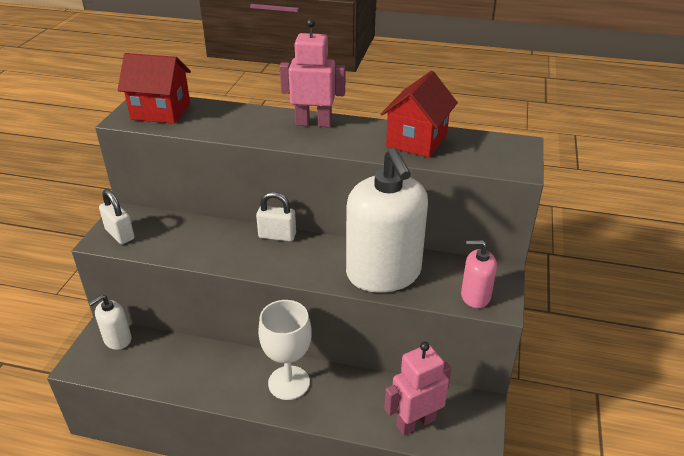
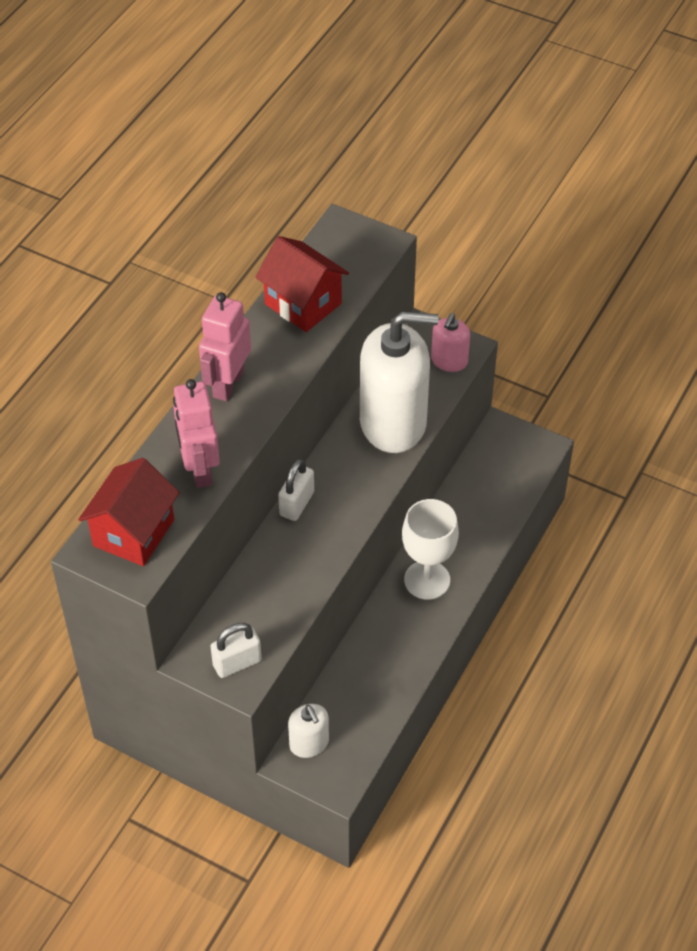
camera: 75 degrees left, 15 degrees up
(415, 422) = (505, 486): pink robot -> pink robot (199, 469)

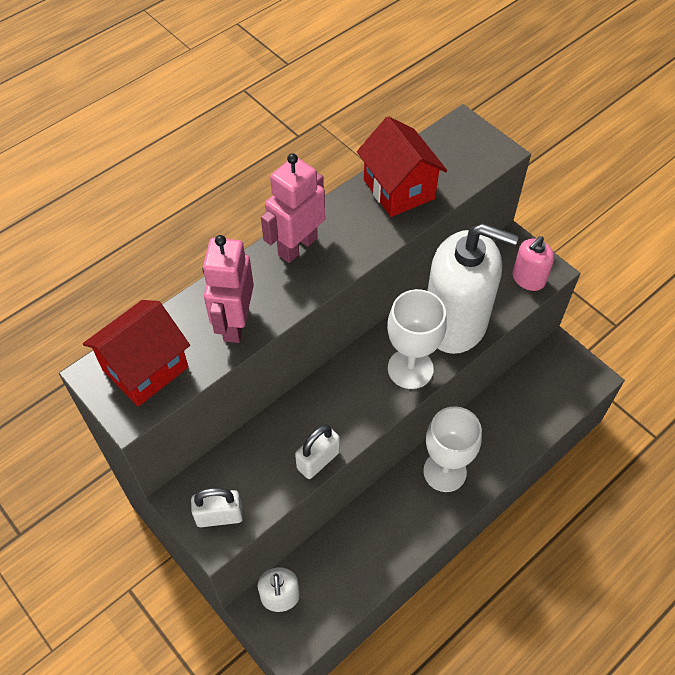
camera: 20 degrees right, 5 degrees up
(297, 504) = (337, 374): white padlock -> white padlock (318, 460)
(366, 478) = (410, 369): none -> white goblet

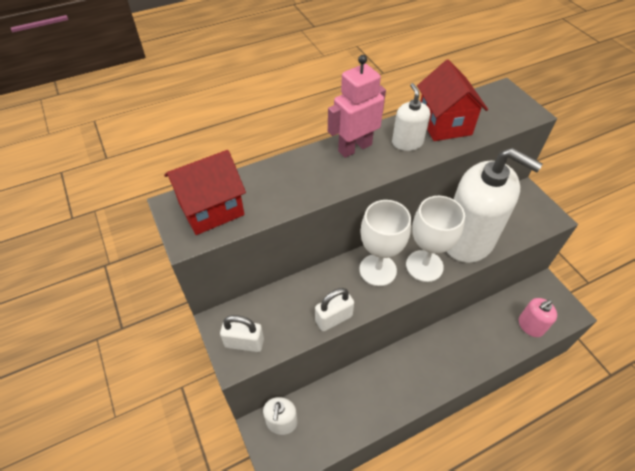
camera: 15 degrees right, 5 degrees down
(235, 323) = (290, 191): pink robot -> none
(359, 226) = (407, 143): none -> white soap dispenser
(444, 471) = (435, 356): white goblet -> white goblet (377, 270)
(528, 279) = (533, 220): pink soap dispenser -> pink soap dispenser (530, 326)

